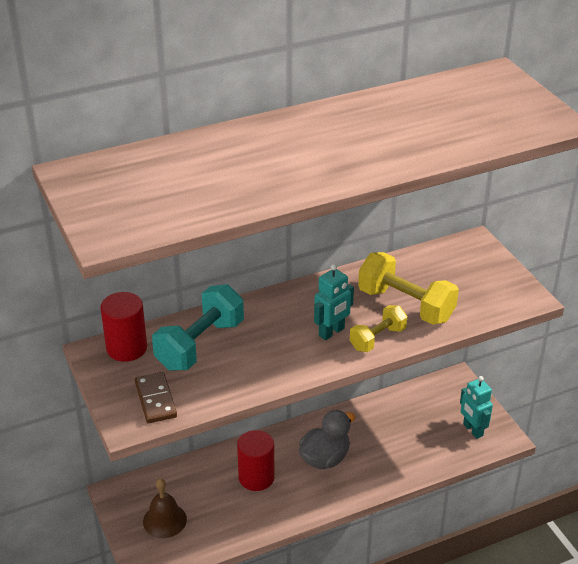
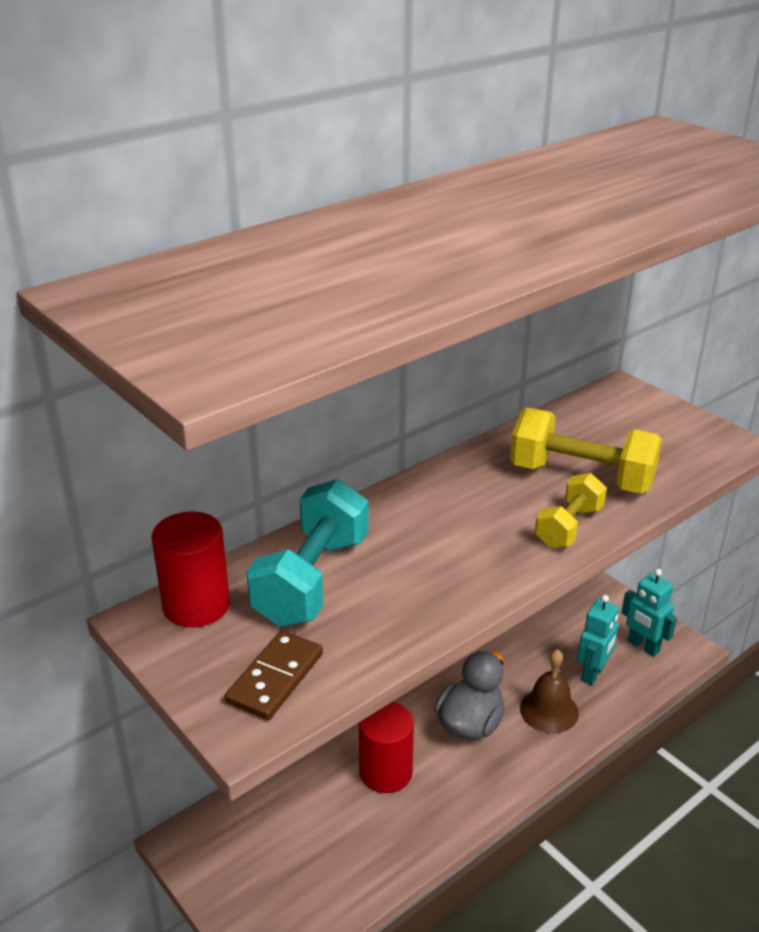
camera: 15 degrees left, 5 degrees down
(156, 400) = (275, 678): brown domino -> brown domino turned 60 degrees clockwise
(164, 520) = (272, 869): brown bell -> brown bell (549, 710)
(332, 332) = (499, 529): turquoise robot -> turquoise robot (593, 673)

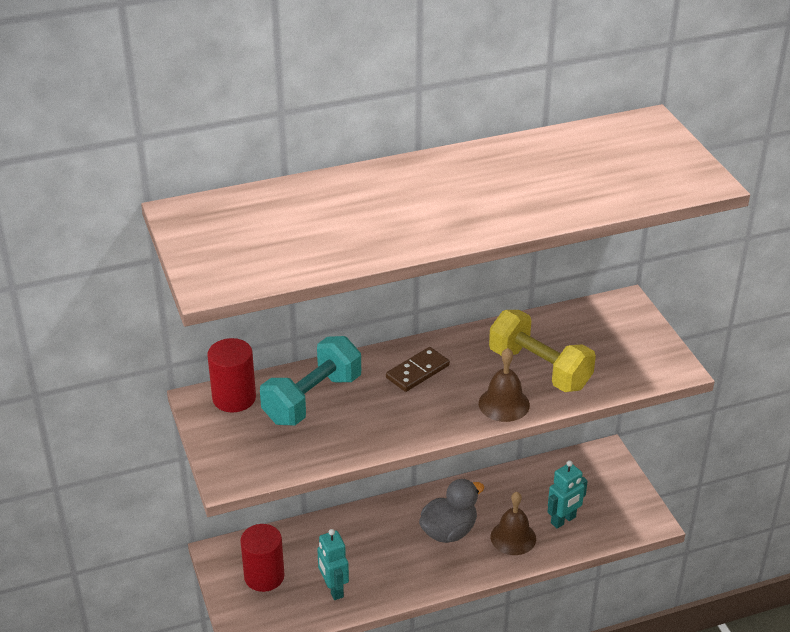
camera: 20 degrees right, 5 degrees up
(275, 678) = (259, 455): brown domino -> brown domino (417, 372)
(385, 772) = (371, 547): red cylinder -> red cylinder (264, 576)
(569, 527) = (504, 404): yellow dumbbell -> brown bell
(643, 646) = (616, 511): turquoise robot -> turquoise robot (333, 589)

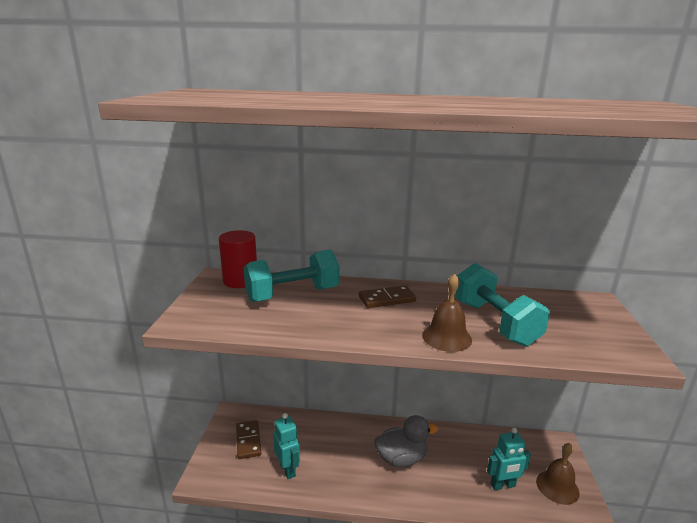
camera: 25 degrees right, 15 degrees down
(264, 576) = (248, 441): red cylinder -> brown domino
(333, 589) = (288, 469): turquoise robot -> turquoise robot turned 150 degrees clockwise
(513, 537) = (452, 483): brown bell -> brown bell (557, 487)
(539, 369) = (494, 323): yellow dumbbell -> turquoise dumbbell

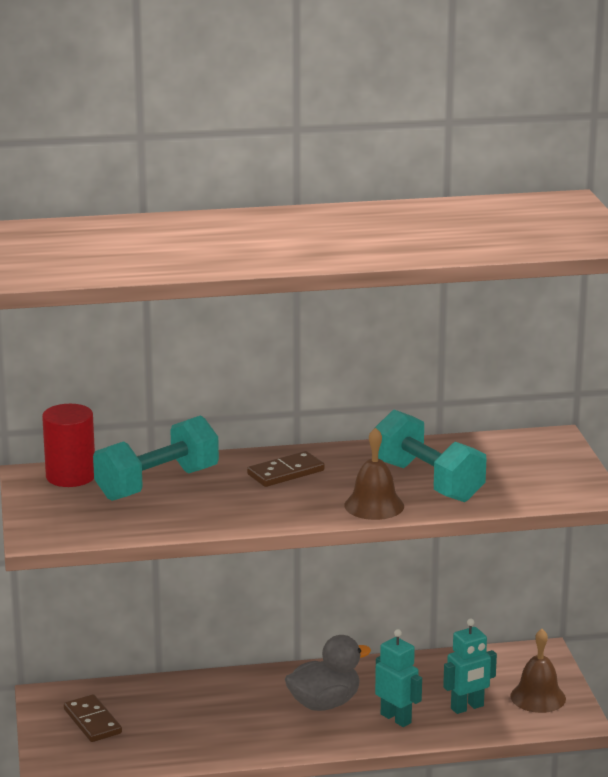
camera: 15 degrees left, 0 degrees up
(288, 469) = (169, 741): turquoise robot -> turquoise robot (396, 718)

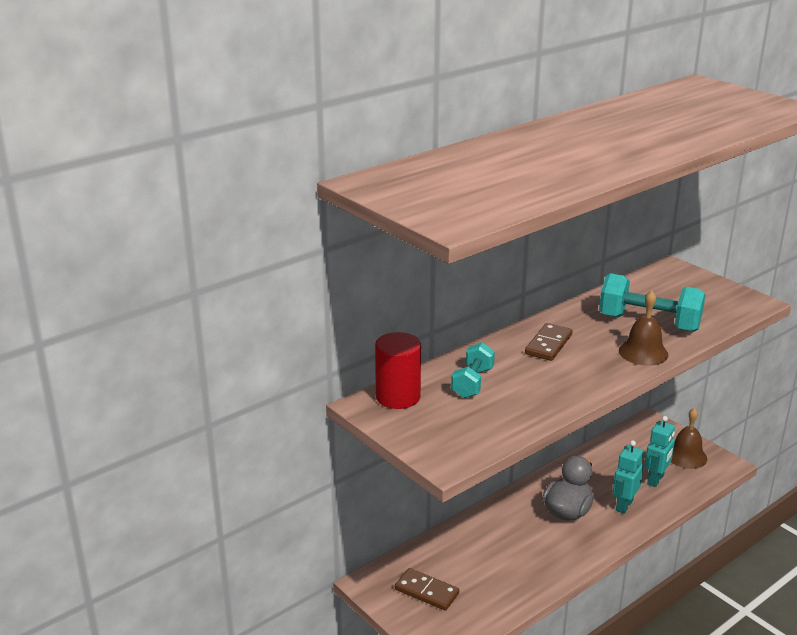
camera: 30 degrees left, 5 degrees up
(157, 484) = (472, 383): turquoise dumbbell -> turquoise dumbbell, size x0.60
(396, 718) = (624, 505): turquoise robot -> turquoise robot turned 75 degrees counterclockwise

